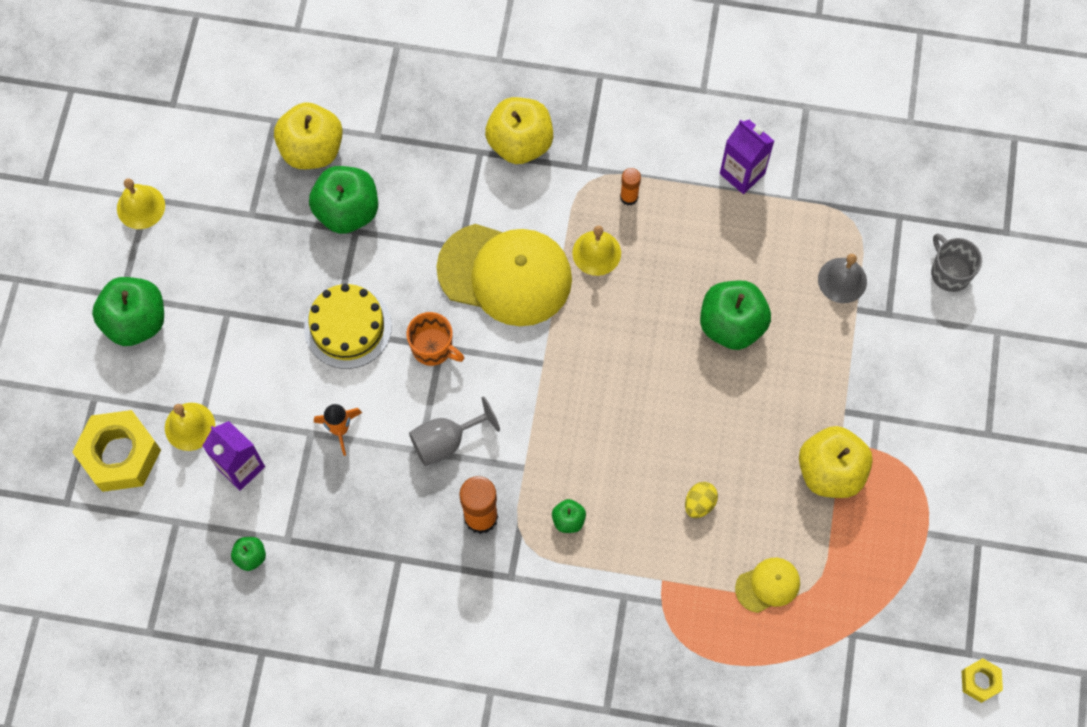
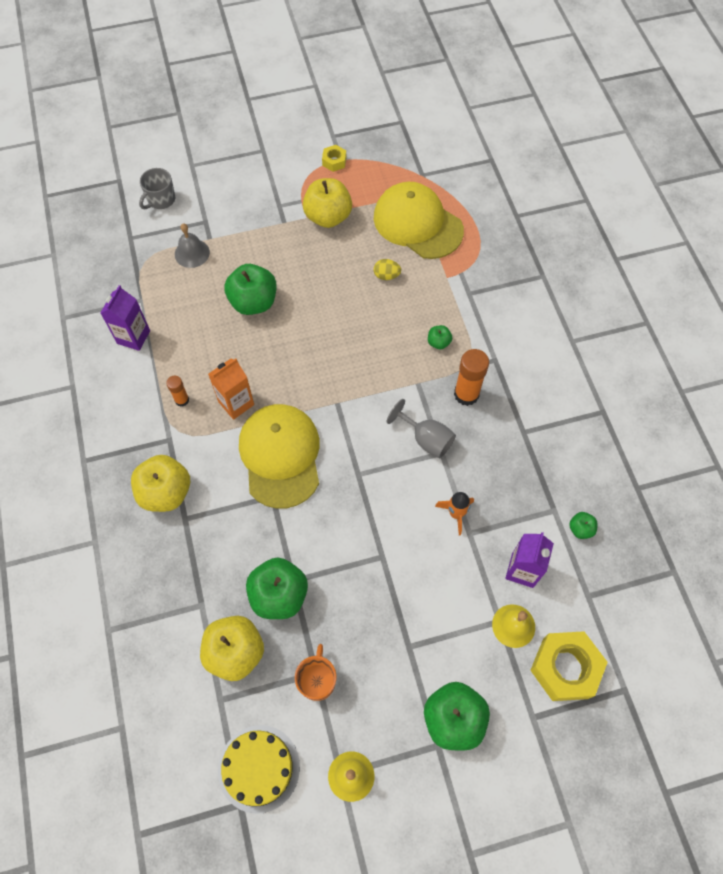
camera: 115 degrees left, 5 degrees down
(348, 327) = (375, 547): yellow cake -> yellow cake (259, 768)
(433, 348) = (361, 479): orange mug -> orange mug (317, 680)
(596, 253) = (236, 403): yellow bell -> orange carton
(768, 585) = (417, 223): yellow cap -> yellow cap, size x2.17
(980, 681) = (414, 112): yellow nut -> yellow nut (334, 161)

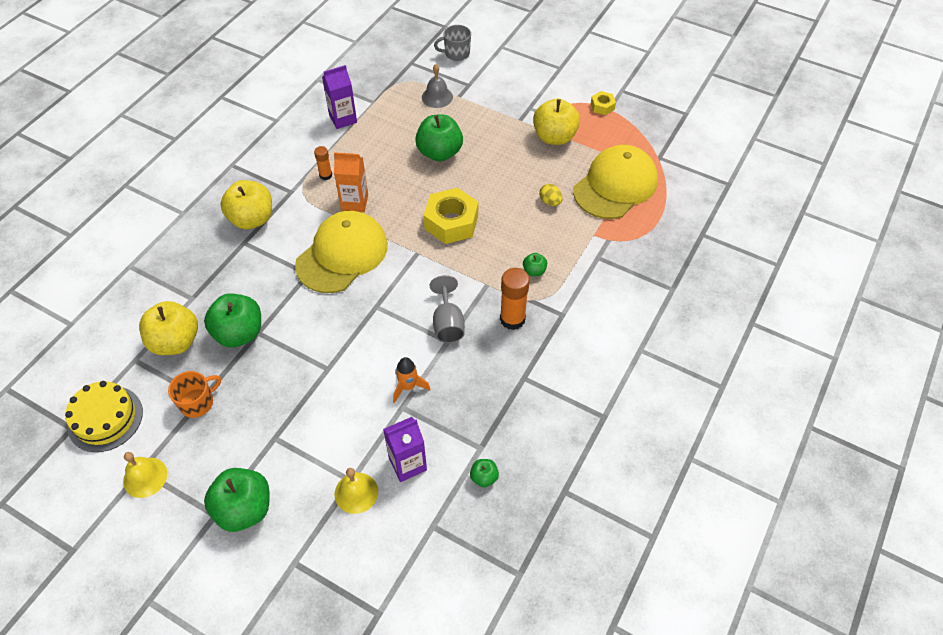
camera: 45 degrees right, 10 degrees down
(417, 223) = (615, 185): yellow cap -> yellow cap turned 45 degrees clockwise
(565, 668) = (355, 555): yellow nut -> yellow nut (451, 222)

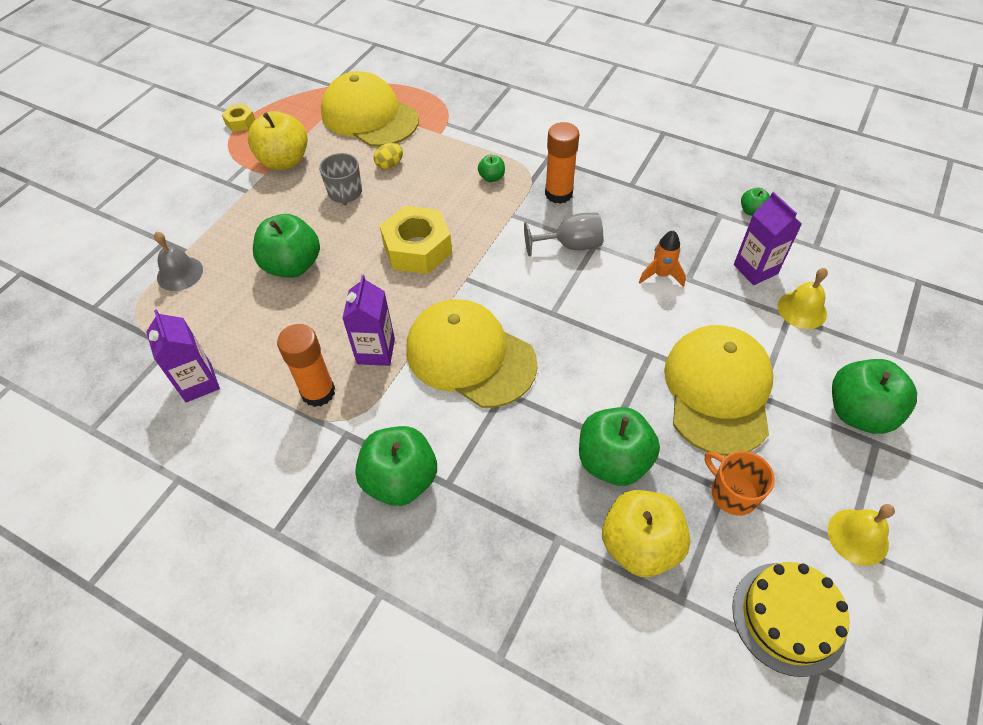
camera: 90 degrees left, 0 degrees up
(252, 219) = (400, 480): yellow apple -> green apple
(284, 409) = (718, 391): none -> yellow cap
(325, 175) = (318, 392): orange glue stick -> orange glue stick, size x1.76
(354, 202) = (376, 351): orange carton -> purple carton
(456, 54) = (91, 256): grey mug -> grey mug (345, 193)

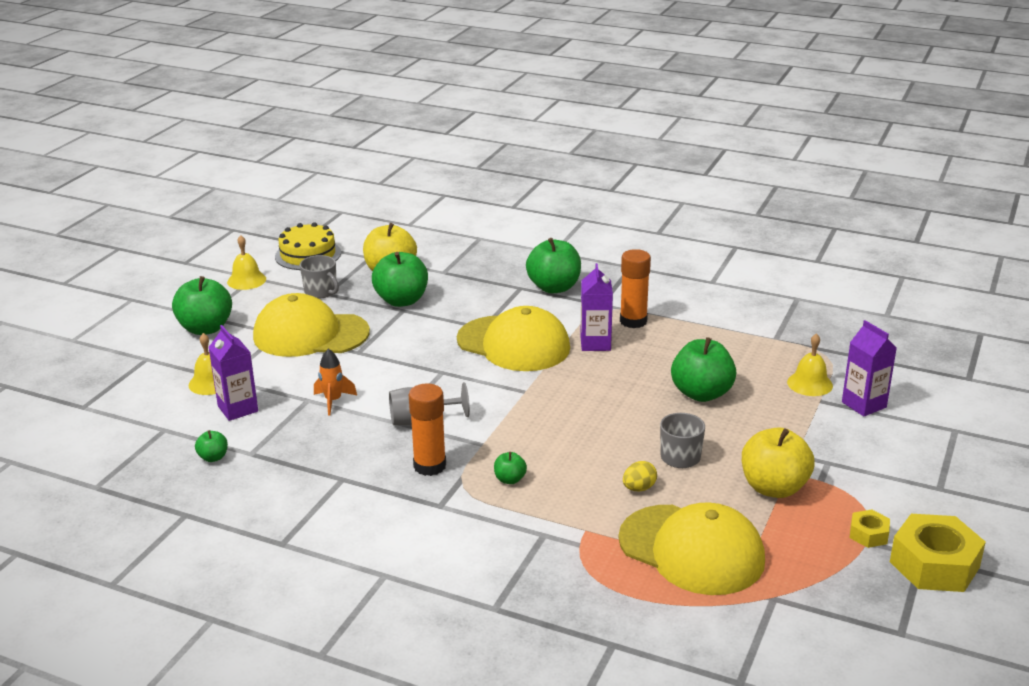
camera: 175 degrees right, 25 degrees down
(180, 273) = (810, 383): grey bell -> yellow bell
(198, 383) = (733, 322): purple carton -> purple carton (864, 404)
(417, 248) = (580, 411): yellow nut -> yellow nut (934, 564)
(718, 391) = (310, 334): yellow cap -> yellow cap turned 90 degrees clockwise
(732, 493) = (321, 292): orange mug -> grey mug

